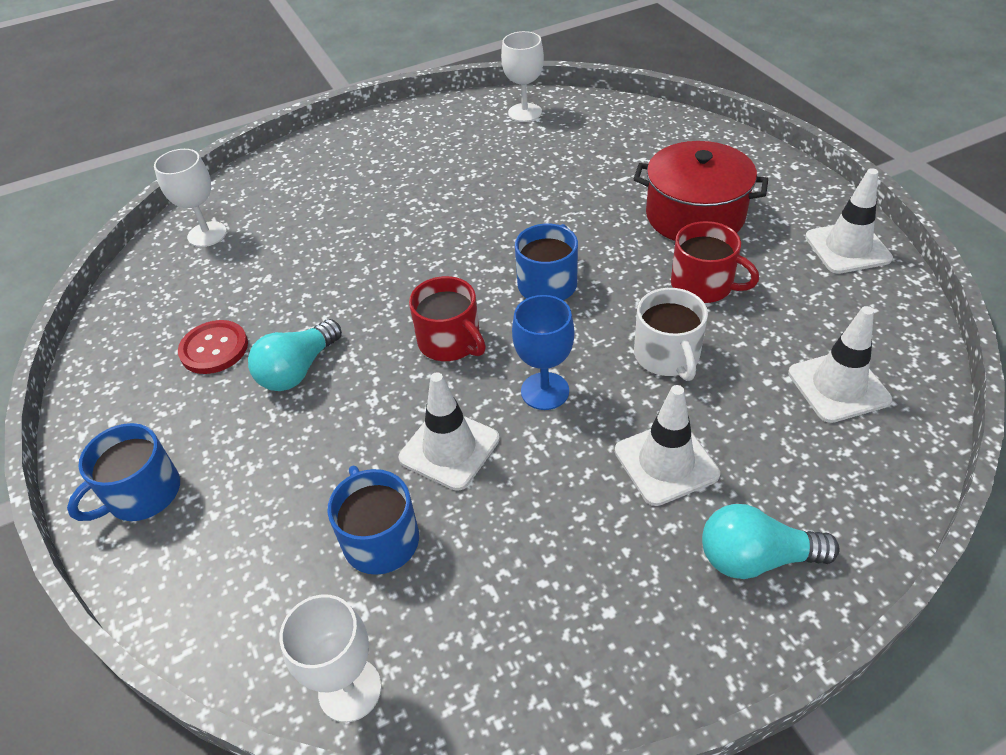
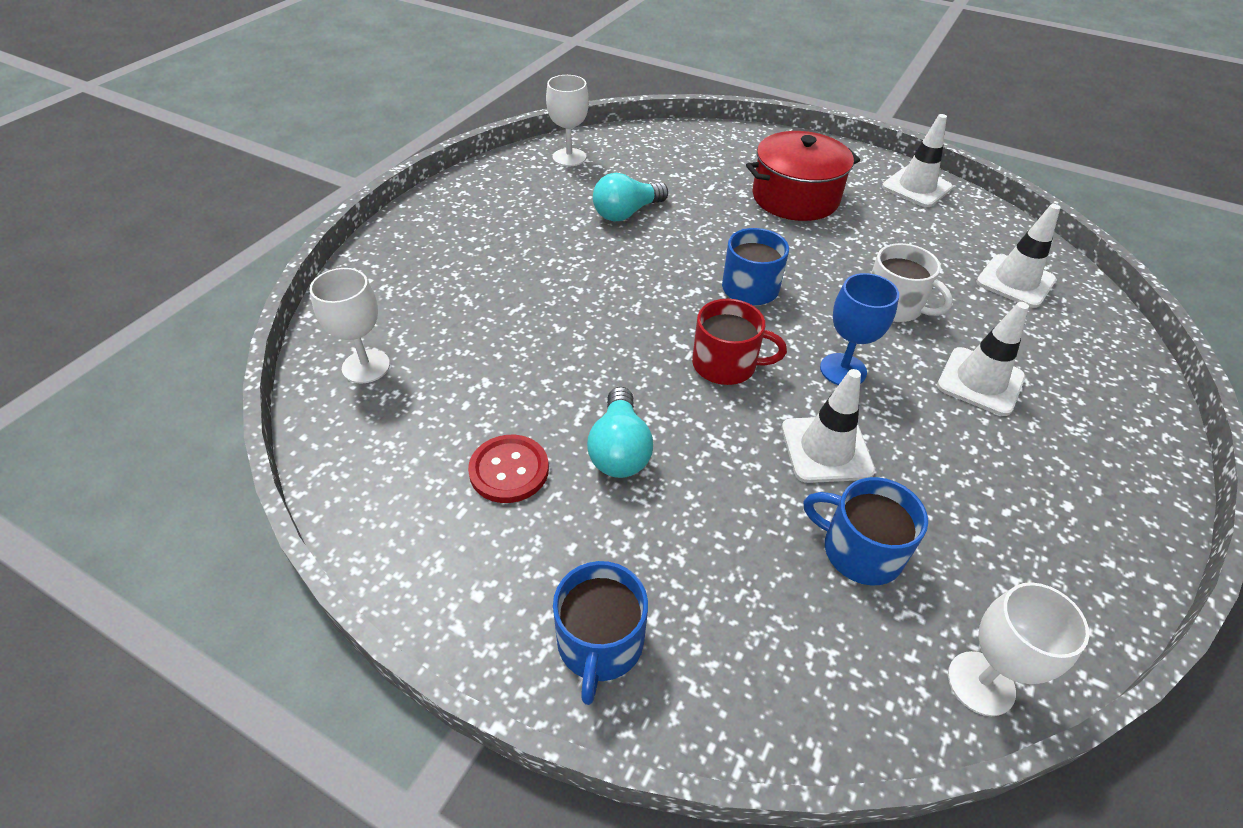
camera: 40 degrees left, 0 degrees up
(703, 285) = (858, 246): red mug -> none
(756, 558) = (1101, 417): turquoise light bulb -> turquoise light bulb (626, 213)

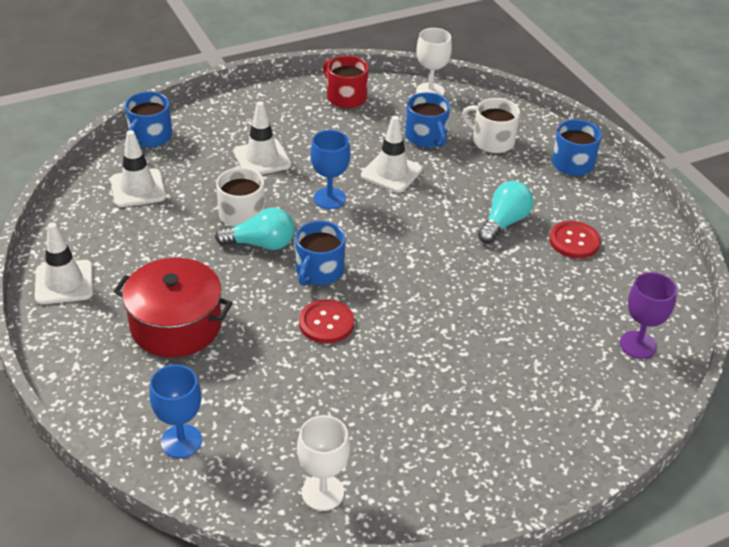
camera: 145 degrees left, 5 degrees down
(366, 366) = (638, 345): white goblet -> purple goblet
(626, 213) = (337, 385): turquoise light bulb -> turquoise light bulb (260, 244)
(687, 249) = (326, 323): none -> red button
(690, 145) = (181, 441): none -> blue goblet
(726, 364) = (396, 233): red mug -> red mug (345, 97)
(764, 610) = (492, 141): none -> white mug
(1117, 342) = (150, 137): none -> blue mug

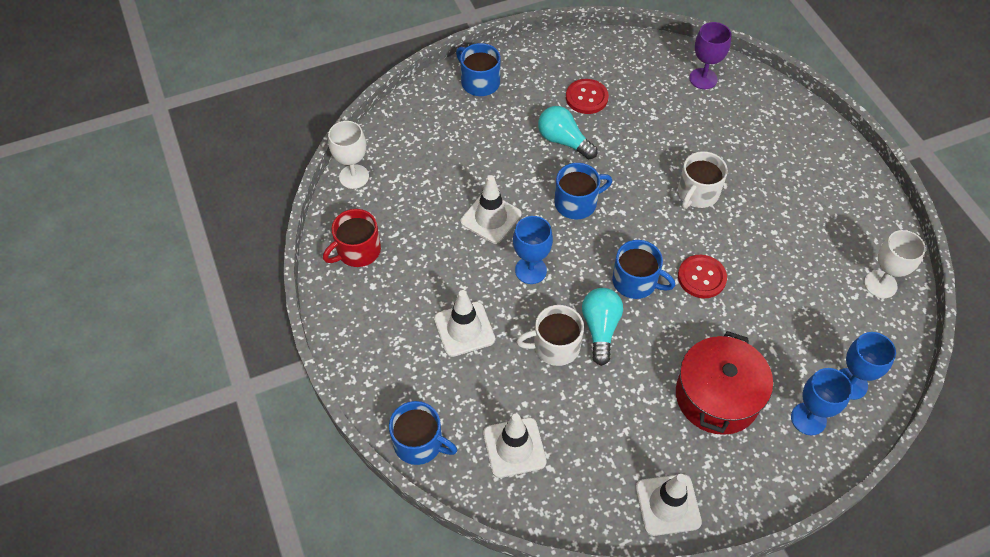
camera: 85 degrees left, 15 degrees up
(141, 398) = (808, 419): none -> blue goblet
(426, 137) = (434, 186): blue mug -> blue mug (577, 203)
(492, 141) = (443, 136): white mug -> white mug (697, 193)

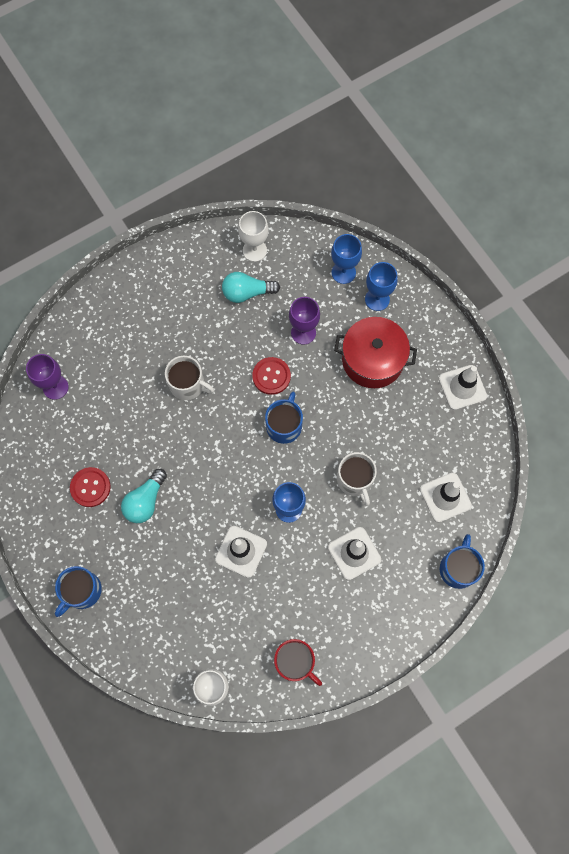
camera: 100 degrees left, 15 degrees up
(577, 203) = (213, 481): blue mug -> none
(600, 329) = (333, 447): turquoise light bulb -> turquoise light bulb (247, 293)
(760, 321) = (303, 332): none -> purple goblet

